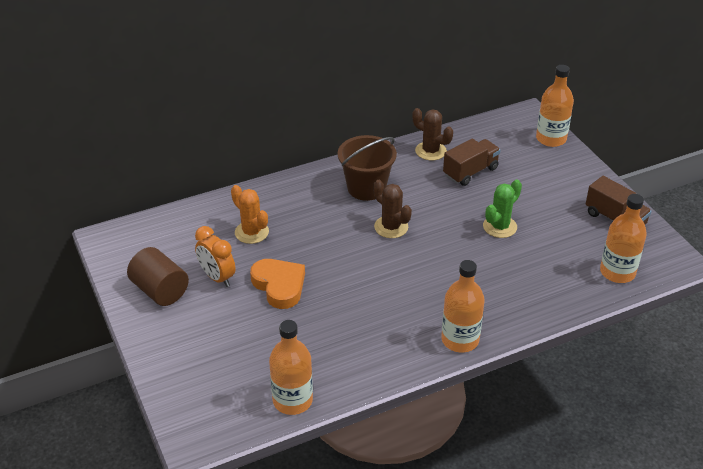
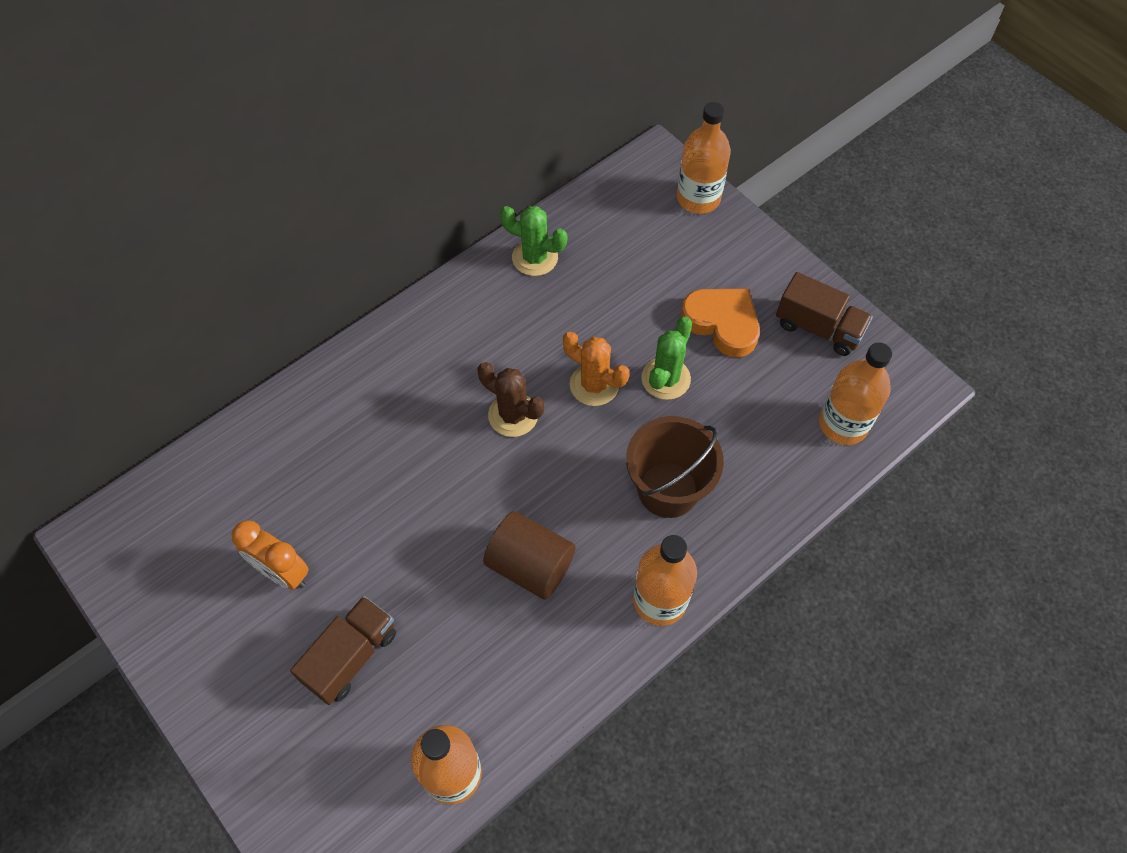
camera: 15 degrees left, 20 degrees up
(160, 290) = (202, 619): brown cylinder -> brown cylinder (530, 565)
(251, 232) = (311, 473): orange cactus -> orange cactus (594, 385)
(279, 285) = (378, 565): orange heart -> orange heart (722, 323)
(366, 188) = (459, 349): brown bucket -> brown bucket (668, 489)
(430, 151) = (535, 258): brown cactus -> green cactus
(470, 172) = (601, 285): brown truck -> brown truck (351, 656)

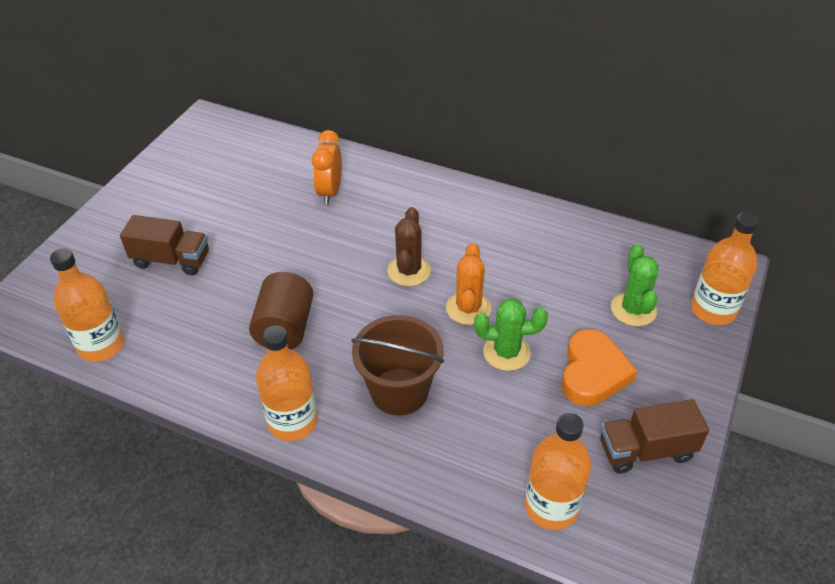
camera: 65 degrees right, 15 degrees down
(282, 572) = (219, 204): orange clock -> orange clock (330, 192)
(535, 258) = (560, 231): green cactus -> green cactus (633, 309)
(818, 328) = (646, 450): brown truck -> brown truck turned 75 degrees clockwise

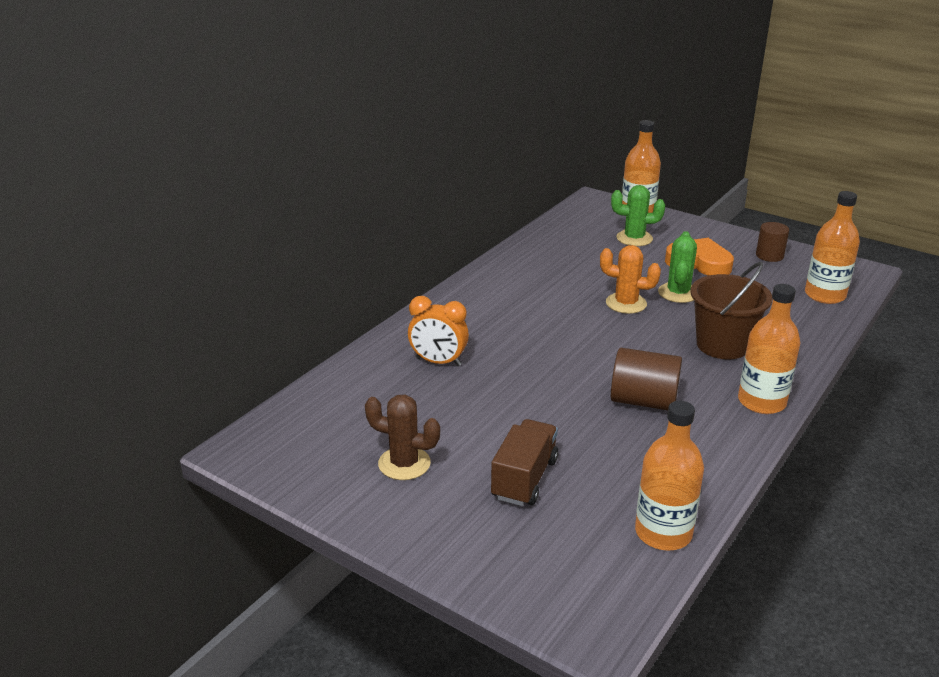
camera: 80 degrees left, 15 degrees down
(409, 271) = (573, 327): brown cactus -> brown cactus (404, 463)
(646, 450) = (769, 255): brown truck -> brown cylinder

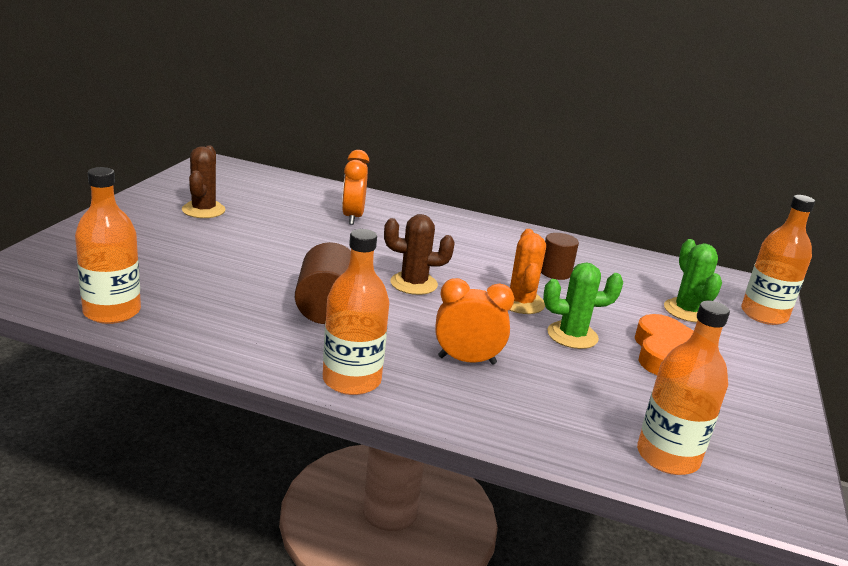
camera: 70 degrees right, 5 degrees down
(524, 479) = (188, 253): brown truck -> none
(594, 348) = (413, 284): none -> brown cactus
(722, 345) = (467, 360): brown bucket -> orange clock
(769, 255) = (748, 413): brown cylinder -> brown cylinder (555, 272)

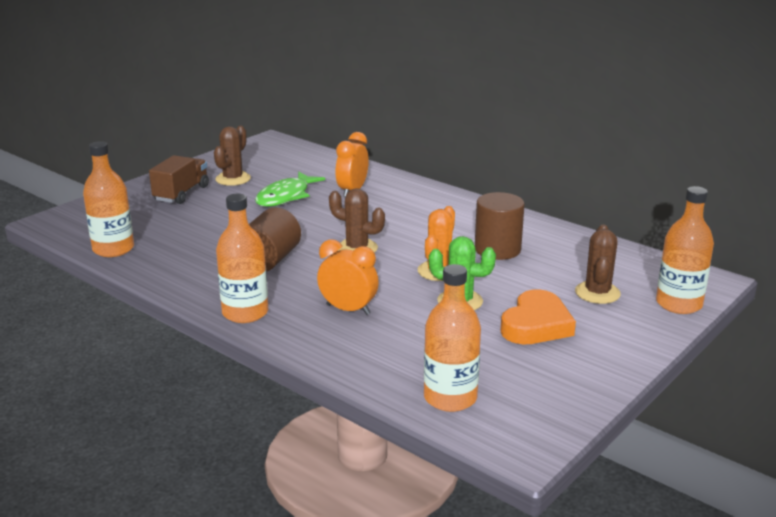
camera: 25 degrees right, 0 degrees up
(151, 231) = (181, 193): none -> brown truck
(283, 228) = (286, 196): none -> green fish
(555, 272) = (497, 249): brown cylinder -> brown cylinder, size x1.55
(687, 311) = (597, 293): green cactus -> brown cactus

